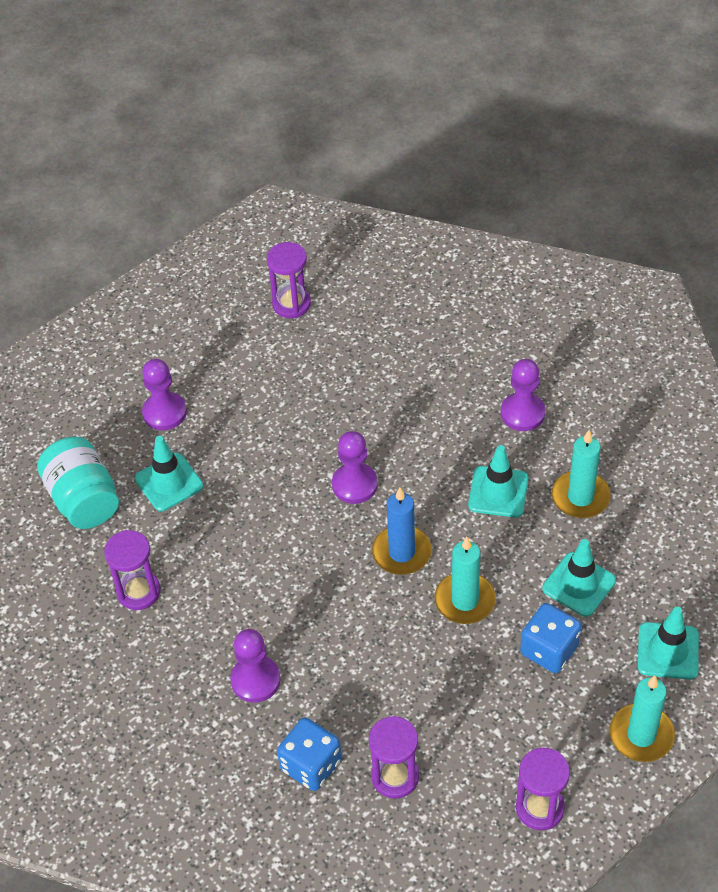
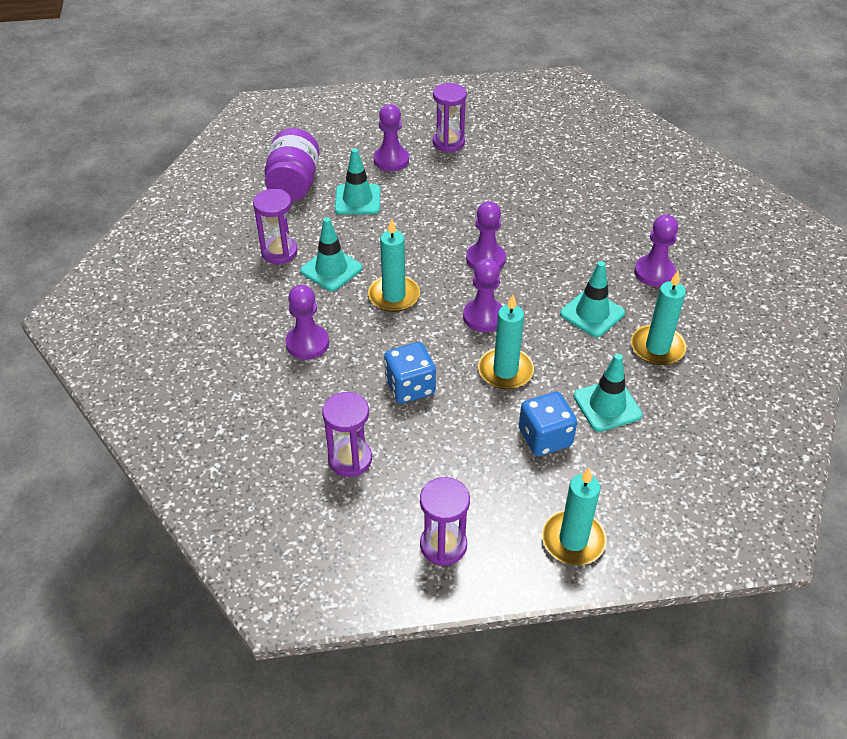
camera: 30 degrees right, 5 degrees down
(83, 499) = (294, 184): turquoise jar -> purple jar
(291, 304) = (534, 136): purple hourglass -> purple hourglass (448, 143)
(297, 578) = (394, 296): none -> turquoise candle
(311, 765) = (296, 417): blue dice -> blue dice (410, 387)
(401, 552) = (483, 317): blue candle -> purple pawn
(668, 651) = (646, 491): turquoise traffic cone -> turquoise traffic cone (331, 269)

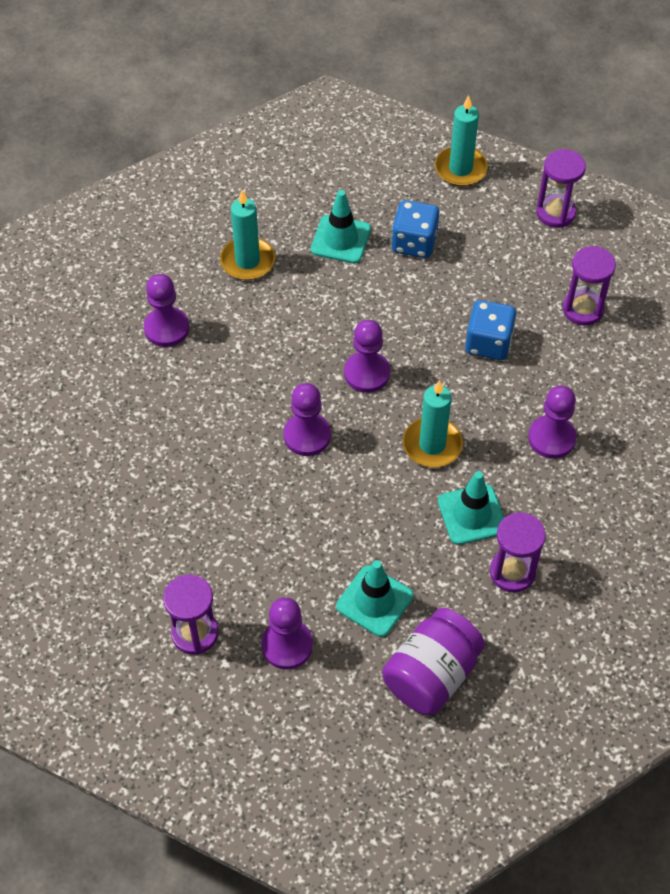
camera: 145 degrees left, 10 degrees up
(505, 371) = (394, 312): turquoise candle -> none
(592, 313) = (267, 321): turquoise traffic cone -> none

